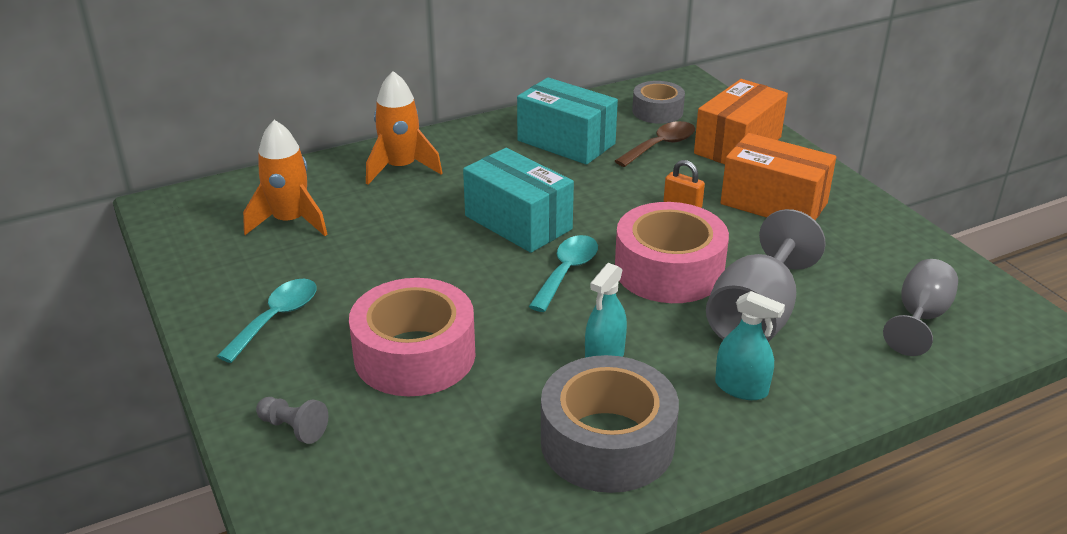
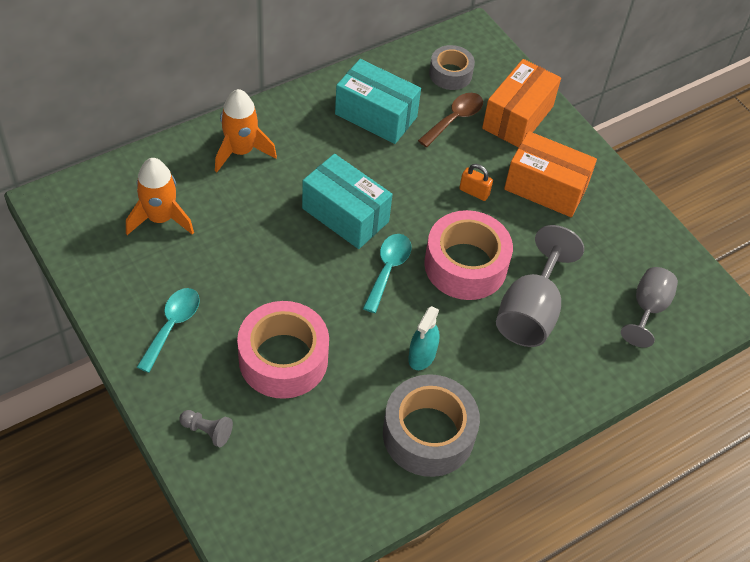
camera: 10 degrees left, 20 degrees up
(741, 388) = (519, 381): turquoise spray bottle -> none

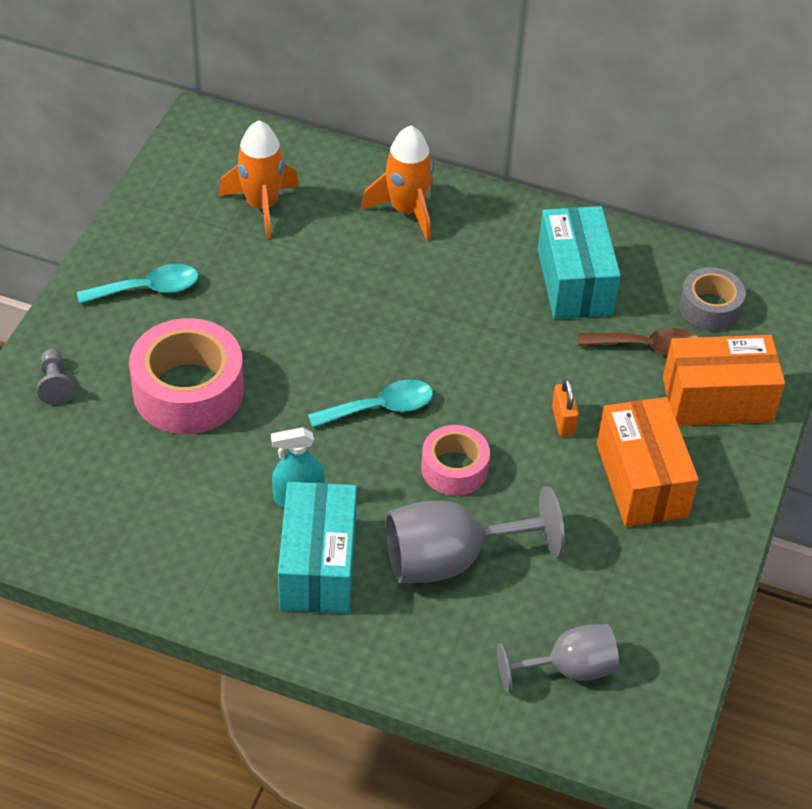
camera: 55 degrees right, 5 degrees down
(345, 215) = (414, 334): turquoise box -> turquoise box (318, 566)
(428, 434) = (206, 556): grey tape -> none
(465, 265) = (454, 468): pink tape -> pink tape, size x0.59

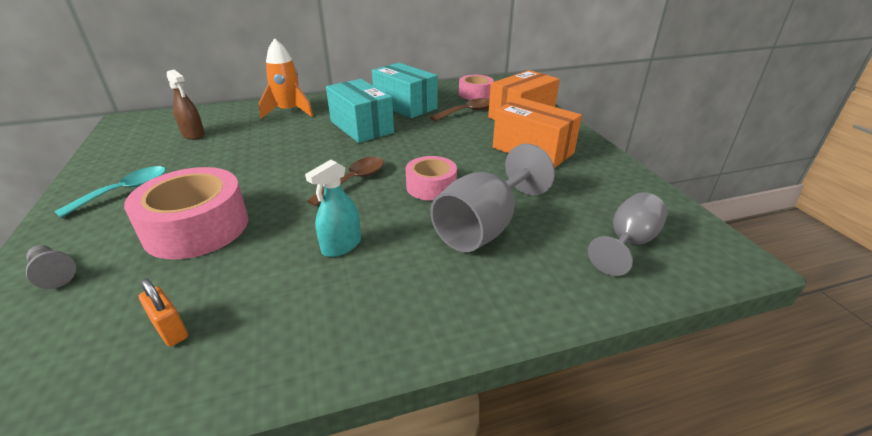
camera: 35 degrees left, 15 degrees down
(262, 206) = (193, 134): orange rocket -> brown spray bottle
(318, 566) = (398, 277): turquoise box -> turquoise box (361, 127)
(380, 408) = (354, 181): turquoise spoon -> brown spoon
(563, 421) = (464, 146): orange padlock -> orange padlock (170, 330)
(710, 308) = (475, 94): grey tape -> pink tape

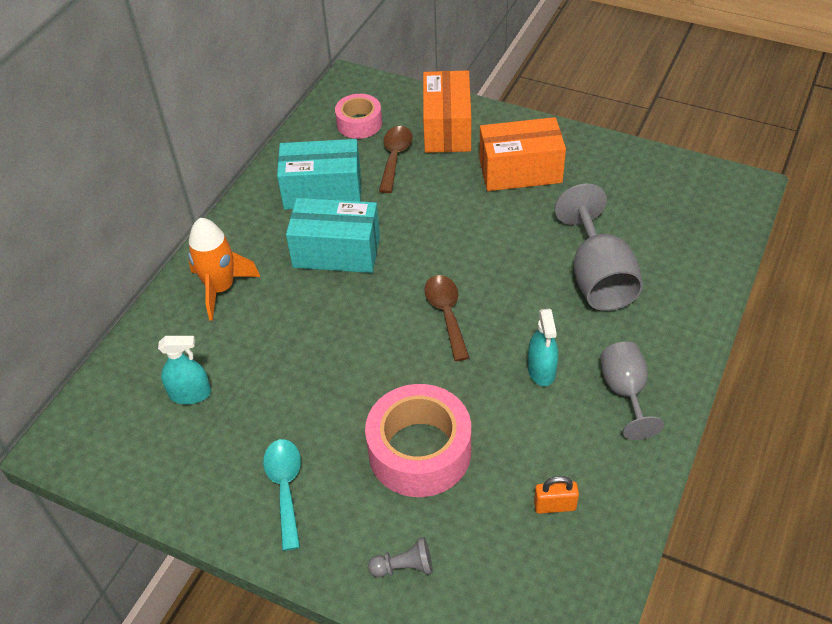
camera: 45 degrees left, 15 degrees up
(193, 134) = (190, 394): brown spray bottle -> turquoise spray bottle
(431, 186) = (510, 271): pink tape -> none
(628, 243) = (687, 220): grey goblet -> grey goblet (625, 392)

